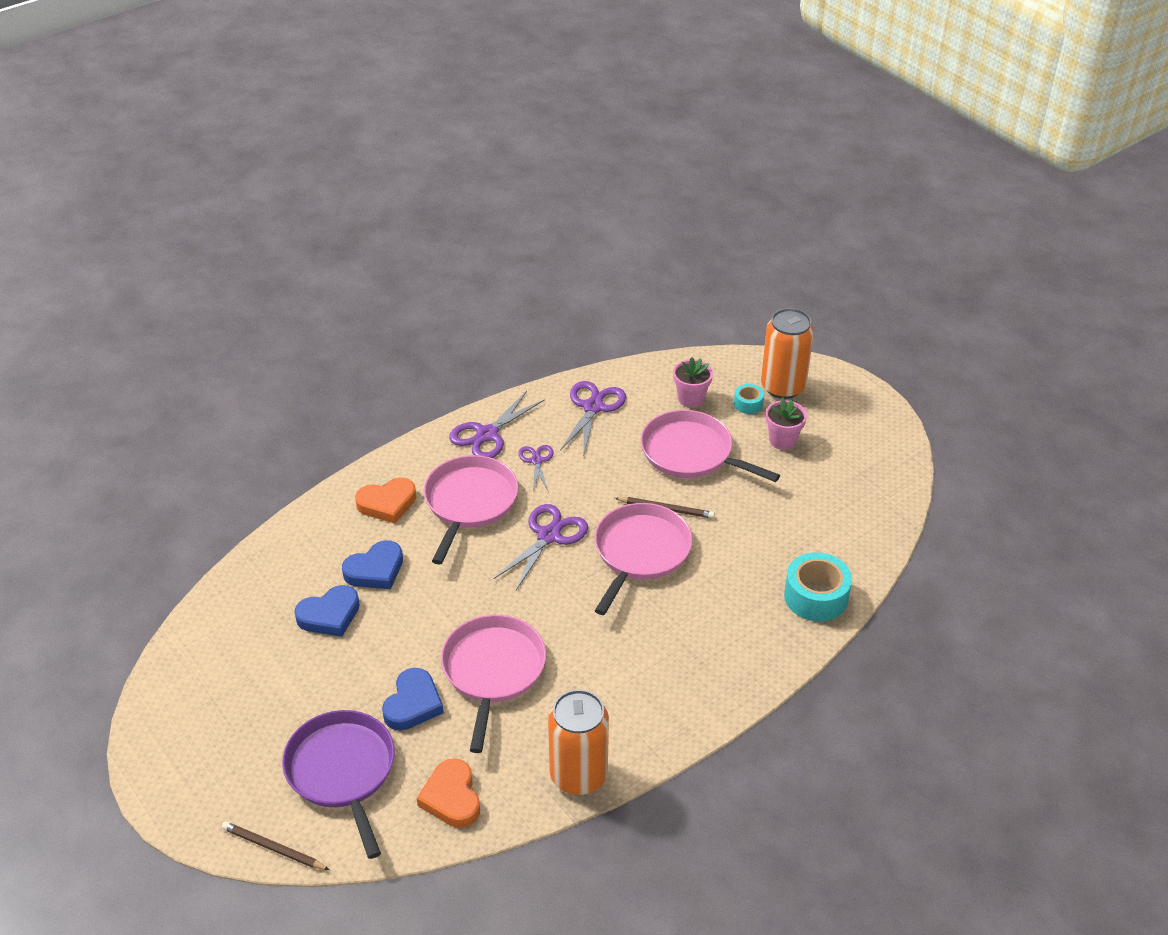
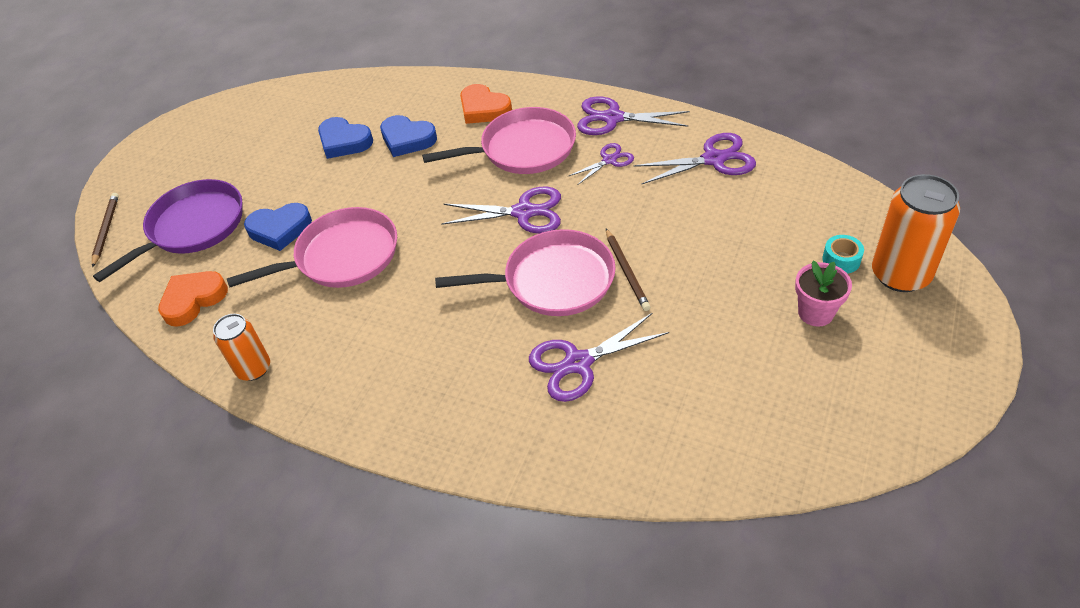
camera: 65 degrees right, 5 degrees up
(578, 775) = (254, 368): orange can -> orange can, size x0.61
(691, 398) = (799, 215): pink flower pot -> none
(691, 453) = (722, 252): pink pan -> none
(732, 575) = (578, 363): none -> purple scissors
(816, 596) = (603, 449): turquoise tape -> none

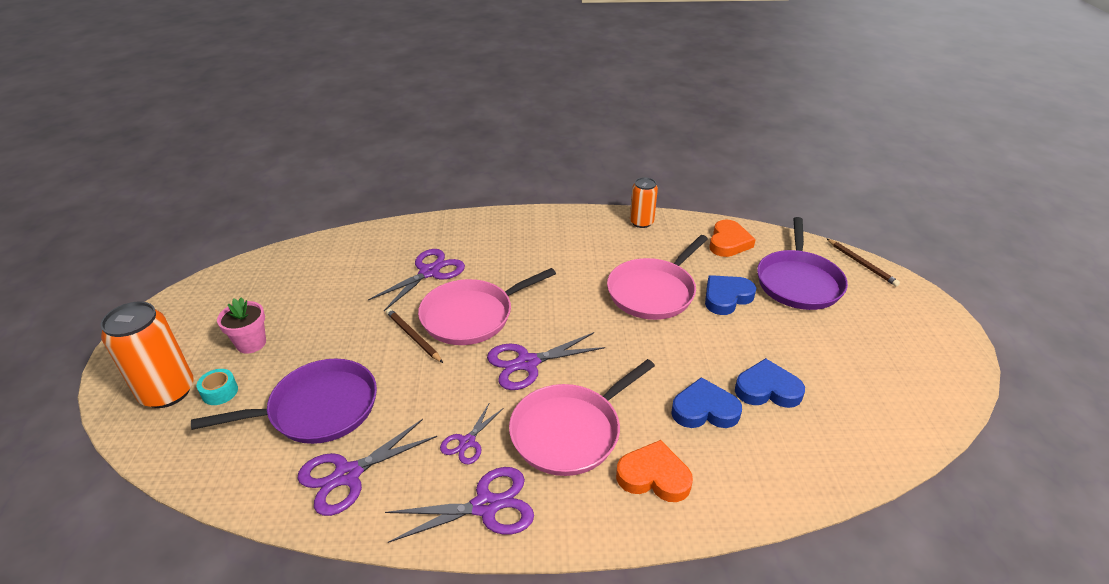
camera: 150 degrees right, 10 degrees down
(737, 218) = (317, 409): none -> purple pan

